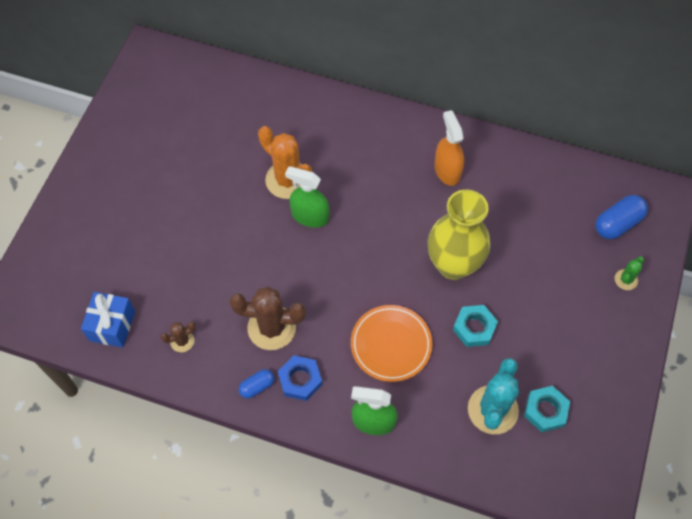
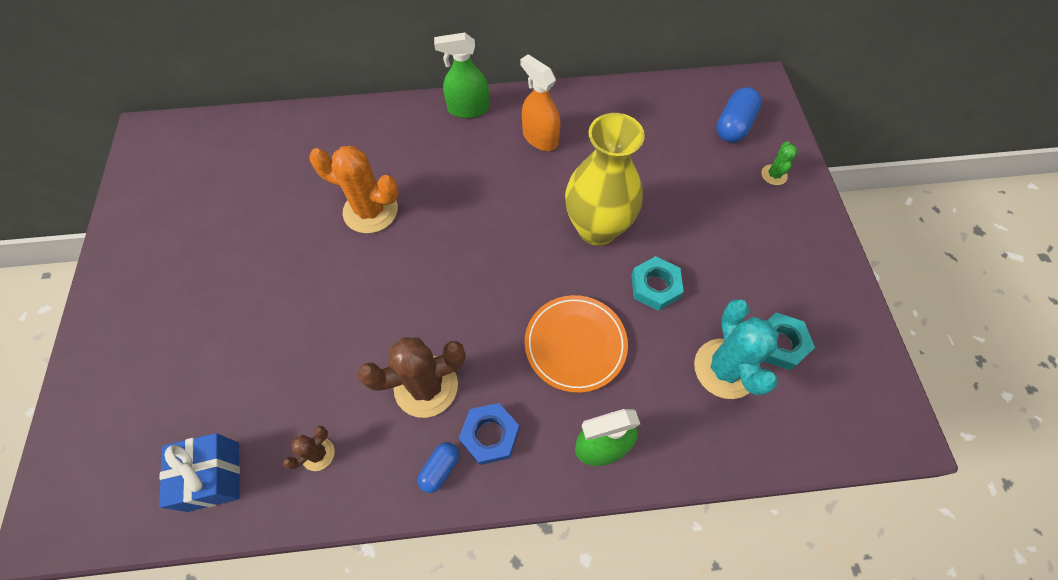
camera: 25 degrees left, 0 degrees up
(310, 216) = (414, 240): green spray bottle -> green spray bottle (468, 109)

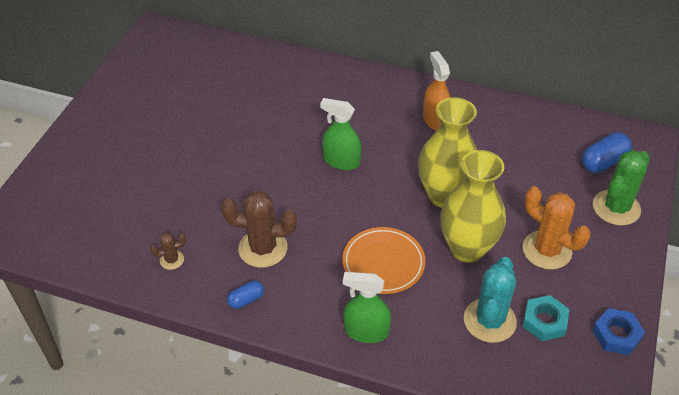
camera: 25 degrees right, 15 degrees down
(213, 476) = (102, 247): blue gift -> none
(370, 211) = (282, 127): orange cactus -> orange cactus (547, 250)
(468, 109) = (390, 83): green spray bottle -> green spray bottle (341, 161)
(490, 435) = (290, 294): blue nut -> blue nut (616, 335)
(655, 286) = (467, 248): turquoise nut -> yellow vase
(774, 175) = (616, 208): green cactus -> green cactus, size x2.03

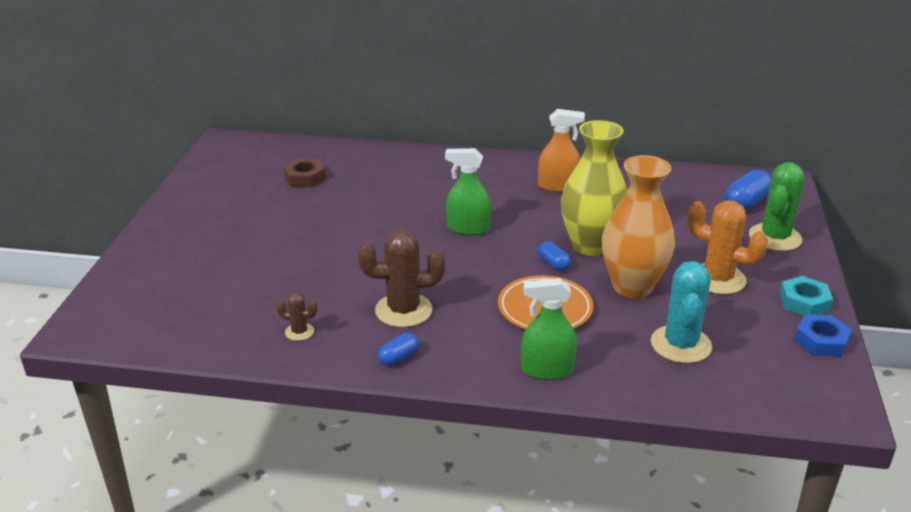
camera: 10 degrees left, 15 degrees down
(172, 260) = (299, 332): brown cactus -> brown cactus turned 45 degrees clockwise
(214, 82) = (305, 178): none -> brown nut
(405, 213) = (553, 264): none -> blue capsule
(435, 120) = (558, 186): orange spray bottle -> orange spray bottle turned 120 degrees clockwise
(467, 248) = (632, 286): yellow vase -> orange vase
(544, 321) = (740, 338): turquoise nut -> turquoise nut (804, 302)

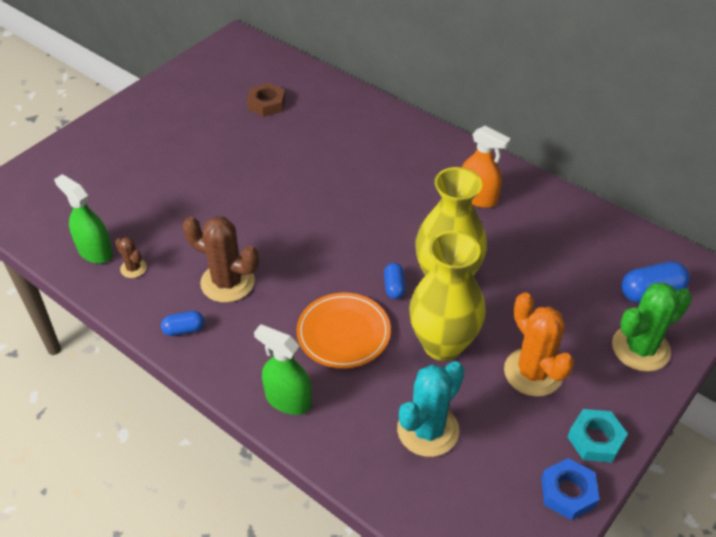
camera: 30 degrees right, 15 degrees up
(468, 228) = (354, 215): green spray bottle -> green spray bottle (95, 251)
(632, 286) = (443, 344): orange vase -> yellow vase

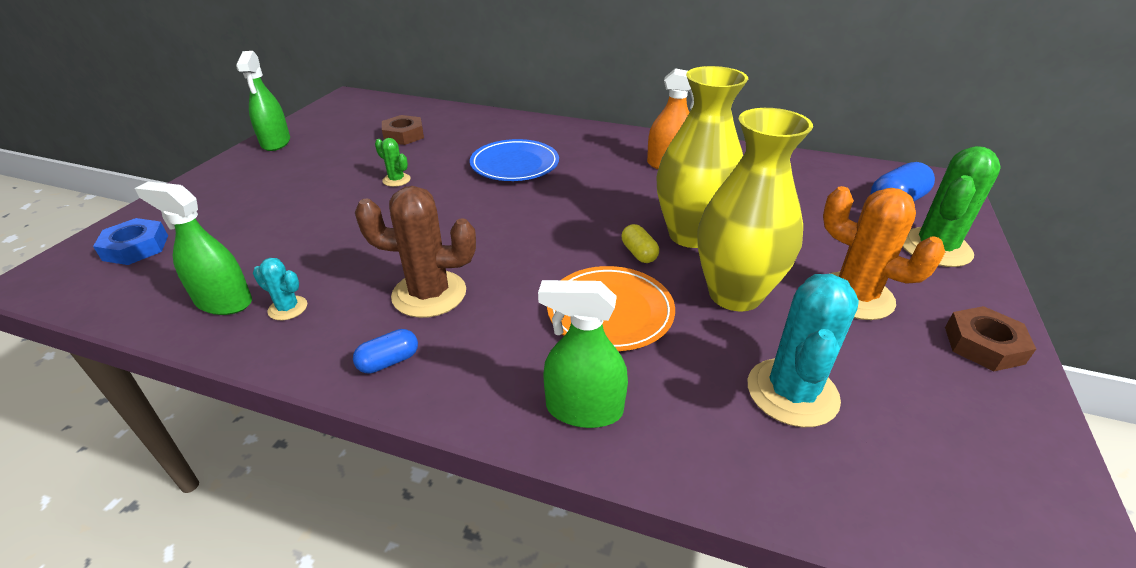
camera: 20 degrees left, 10 degrees down
(133, 268) = (288, 308): brown cactus -> turquoise cactus
(161, 90) = (276, 142): none -> green spray bottle
(242, 159) = (396, 180): none -> green cactus
(344, 164) = (515, 165): none -> blue plate
(394, 287) = (639, 253): blue capsule -> yellow capsule
(568, 492) = (1017, 415): blue nut -> blue nut (136, 248)
(595, 439) = (983, 345): turquoise nut -> brown nut

